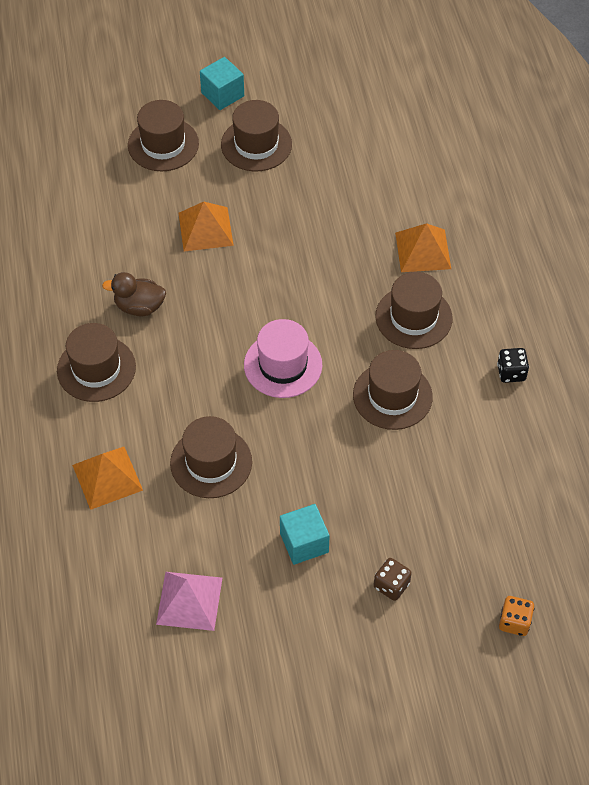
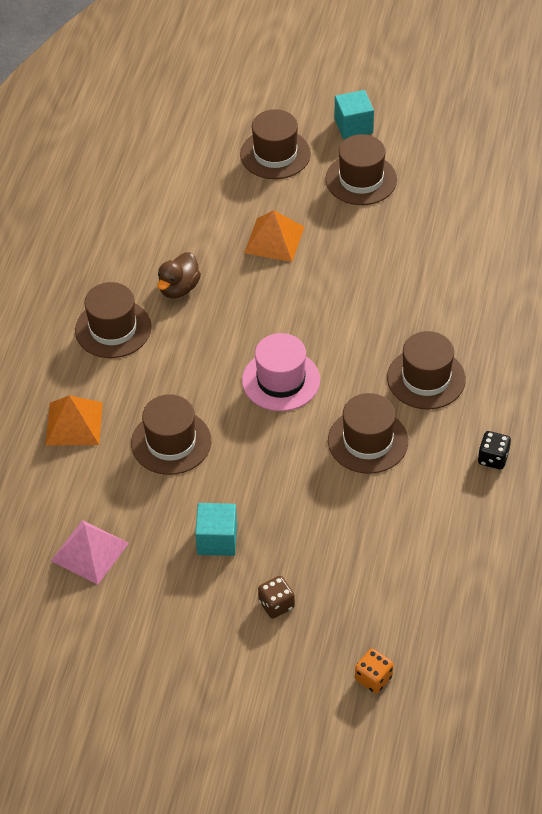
camera: 25 degrees right, 5 degrees down
(139, 307) = (179, 288): brown duck -> brown duck turned 90 degrees counterclockwise
(423, 250) = (468, 322): orange pyramid -> none

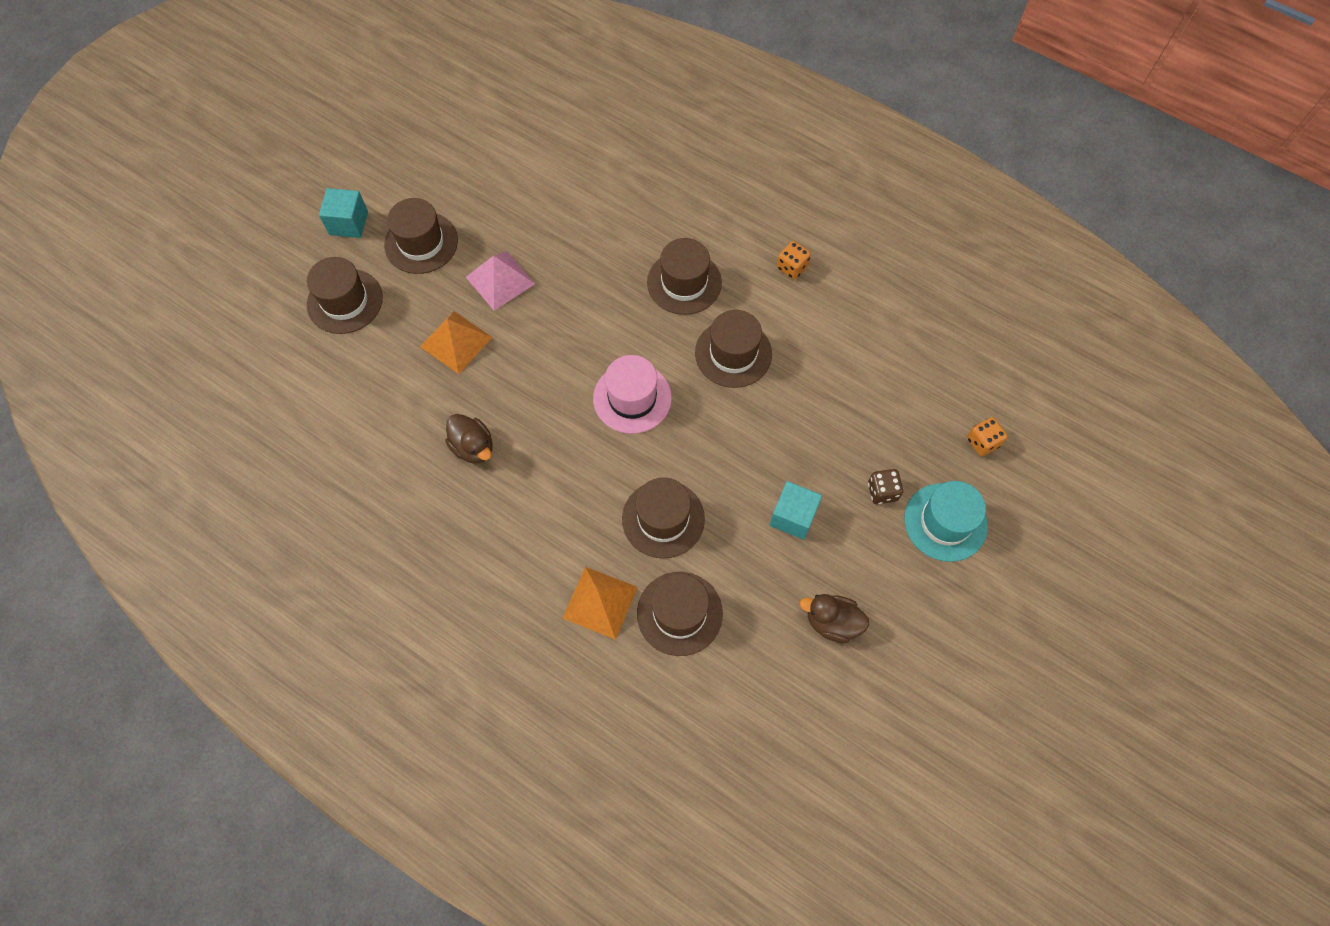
camera: 70 degrees left, 15 degrees up
(90, 551) = (763, 636): pink pyramid -> pink pyramid (500, 280)
(113, 329) = (495, 526): brown hat -> brown hat (679, 613)
(124, 600) = (832, 622): none -> brown duck
(267, 667) = (945, 522): none -> turquoise hat
(493, 458) = (792, 267): black dice -> orange dice

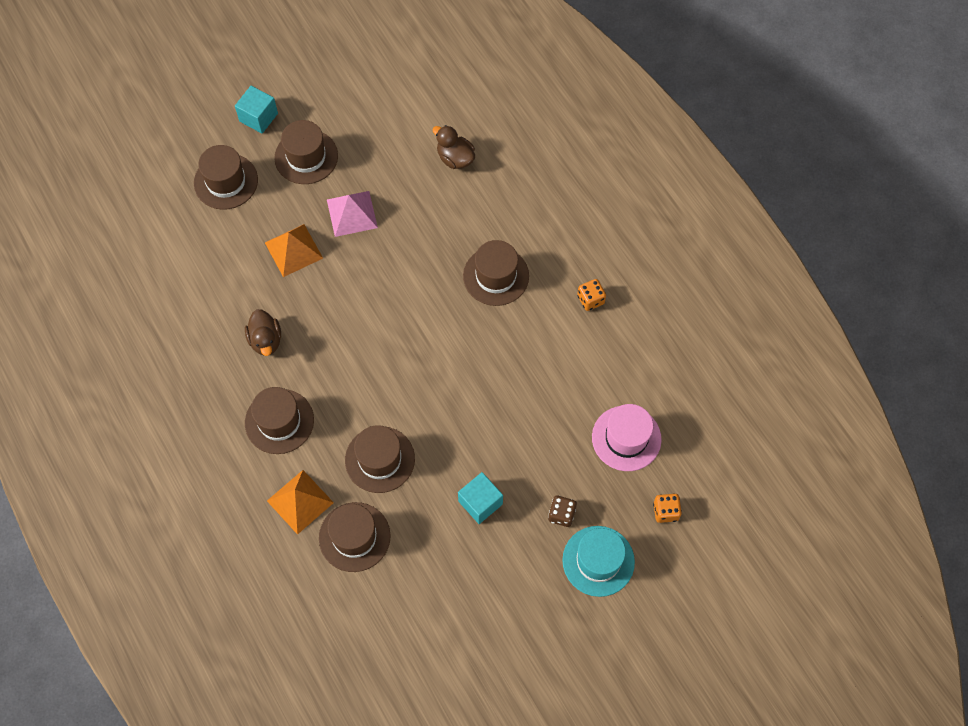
camera: 25 degrees right, 0 degrees up
(632, 398) = (405, 354): pink hat -> pink hat (626, 438)
(733, 353) = (504, 351): brown hat -> brown hat (279, 421)
(832, 622) = (466, 597): brown duck -> brown duck (455, 158)

